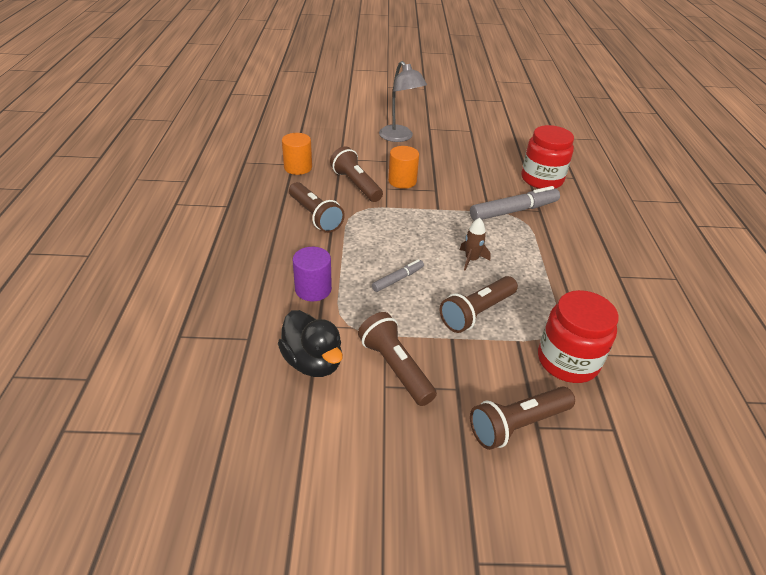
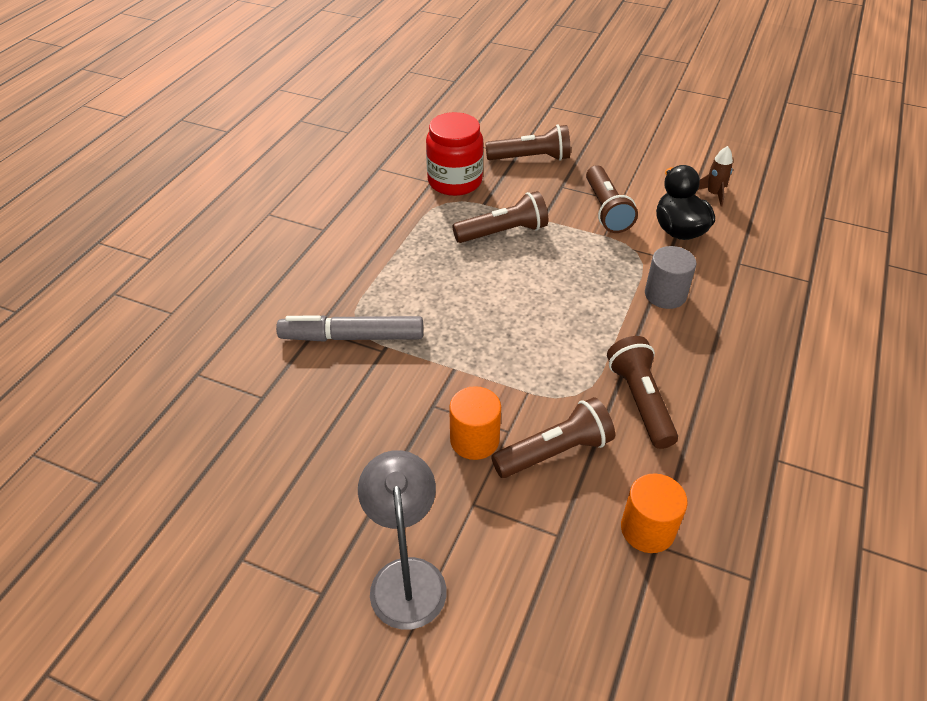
camera: 155 degrees left, 5 degrees up
(313, 289) = (665, 295): purple cylinder -> grey cylinder
(356, 185) = (555, 452): brown flashlight -> brown flashlight turned 105 degrees counterclockwise
(398, 279) = (565, 283): grey marker -> none
(471, 259) = (466, 285): brown rocket -> brown rocket (713, 194)
(542, 179) = (250, 383): red jar -> none

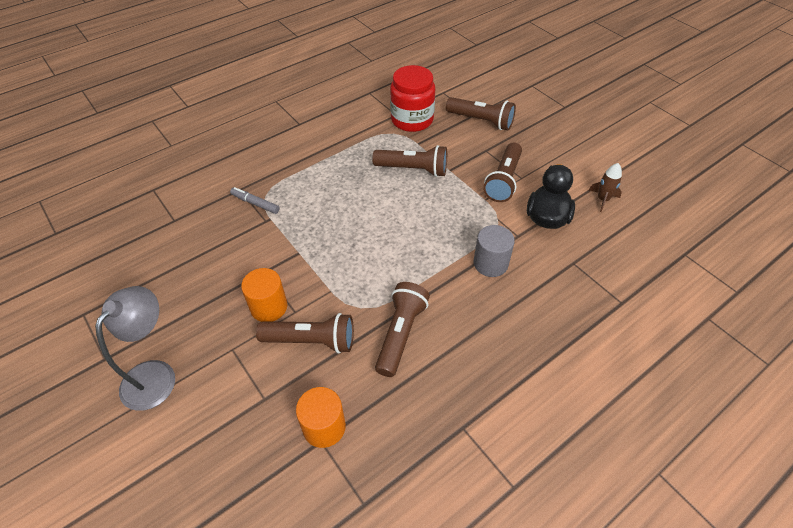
camera: 30 degrees right, 5 degrees up
(352, 337) = (255, 203): grey marker -> grey marker, size x0.54

